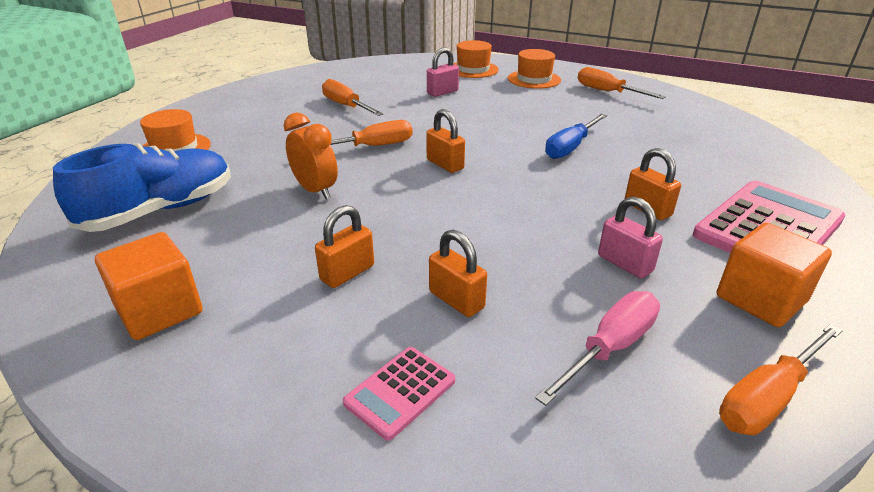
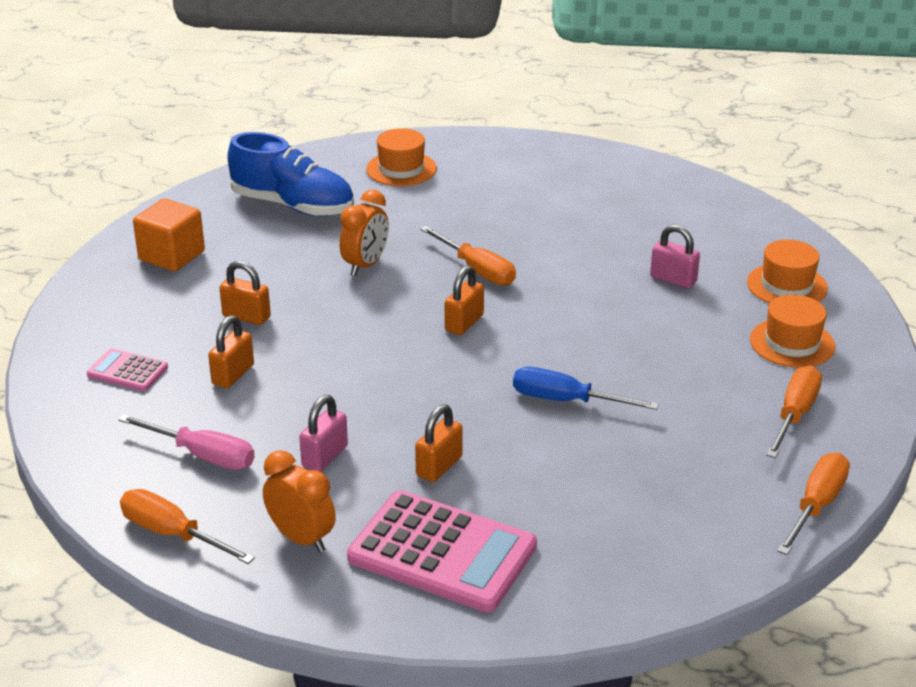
camera: 70 degrees right, 0 degrees up
(346, 106) = (573, 226): orange screwdriver -> orange screwdriver (816, 505)
(760, 299) = (301, 538): orange cube -> orange clock

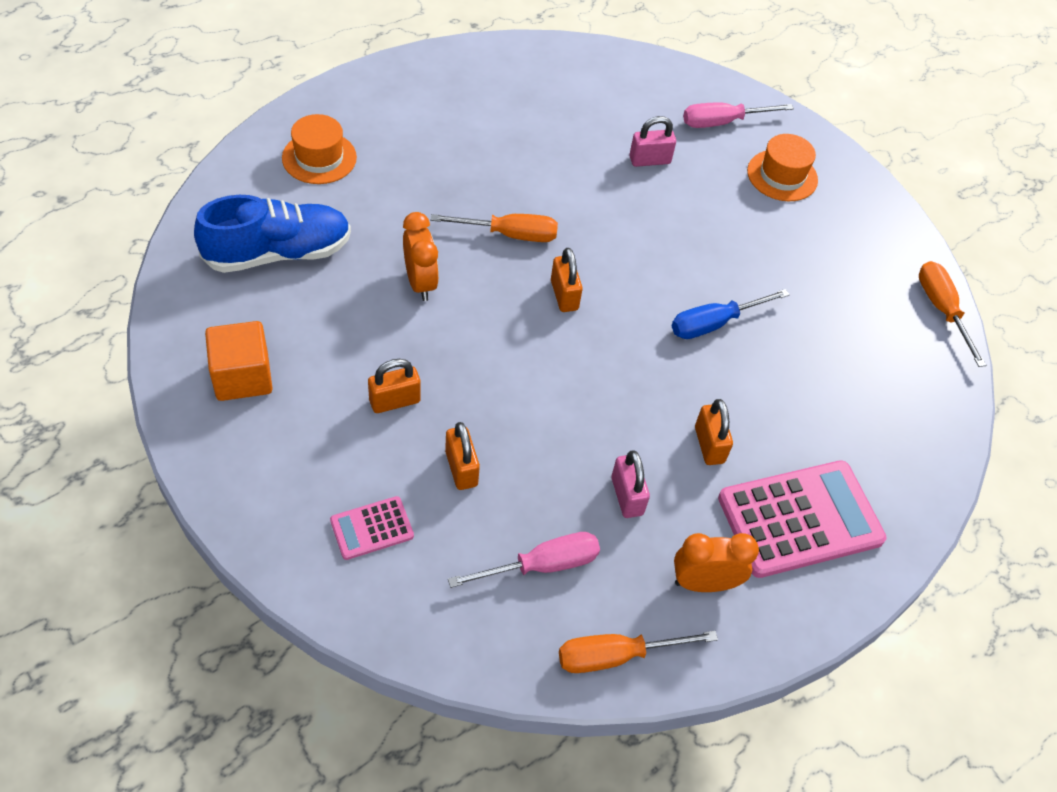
camera: 50 degrees left, 20 degrees up
(787, 285) = (722, 122): orange hat -> pink screwdriver
(794, 414) = (850, 240): orange screwdriver -> none

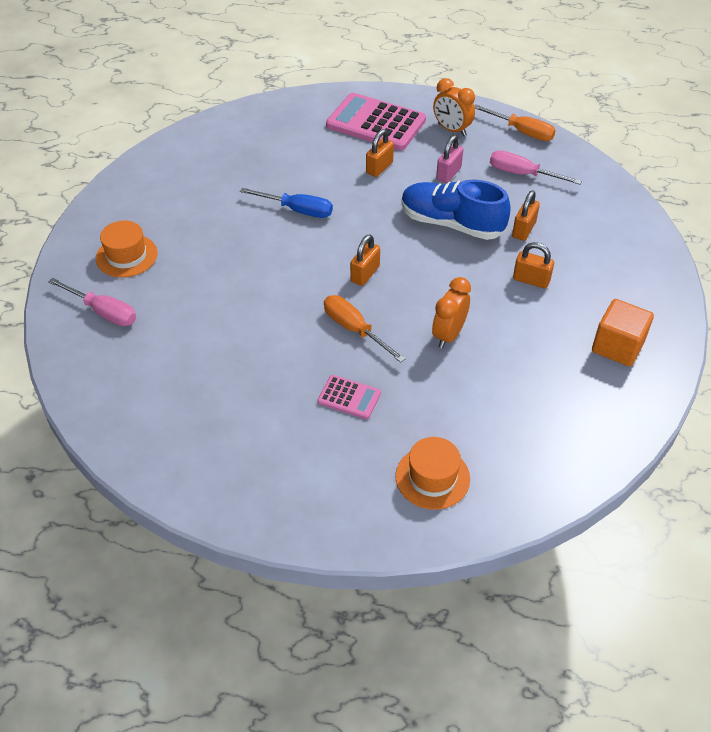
camera: 130 degrees left, 5 degrees down
(278, 253) = (530, 415): blue shoe -> blue shoe (451, 224)
(372, 528) = (597, 232): pink calculator -> pink calculator (349, 397)
(649, 160) = (193, 318): pink padlock -> none
(941, 310) = (166, 146): orange screwdriver -> none

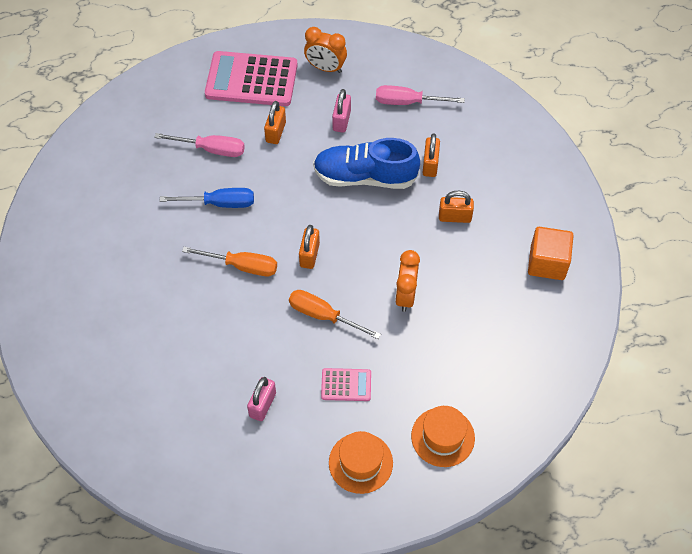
camera: 20 degrees left, 10 degrees up
(103, 312) = (90, 369): pink screwdriver -> pink screwdriver (211, 149)
(126, 256) = (82, 303): orange hat -> orange hat (360, 462)
(254, 390) = (262, 405): none -> pink padlock
(522, 132) = (390, 52): orange screwdriver -> orange screwdriver (242, 266)

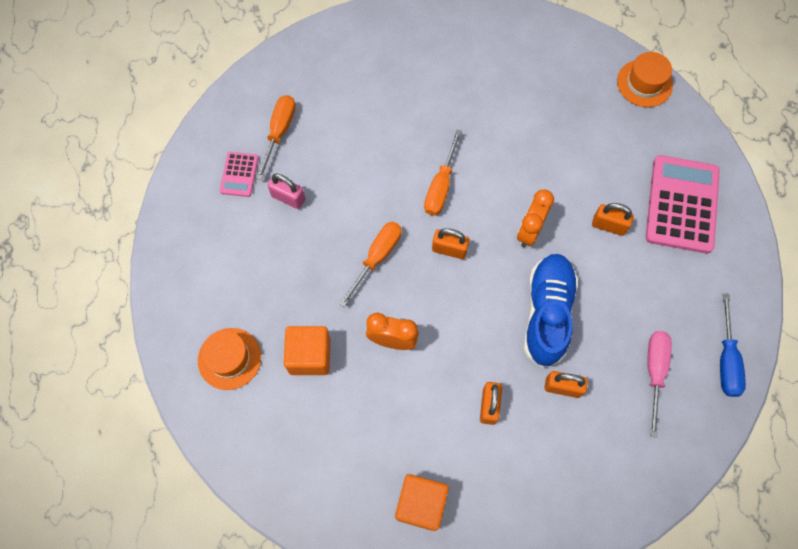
camera: 95 degrees right, 10 degrees up
(183, 424) = (279, 132): none -> orange screwdriver
(211, 149) = (585, 162): pink screwdriver -> none
(220, 203) = (517, 168): blue screwdriver -> blue screwdriver (726, 359)
(325, 68) = (703, 284): orange clock -> orange clock (529, 231)
(341, 120) = (625, 295): pink padlock -> none
(346, 385) = (298, 273): pink calculator -> pink calculator (239, 174)
(360, 462) = (216, 279): orange hat -> orange hat (644, 83)
(430, 364) = (310, 355): none -> orange cube

